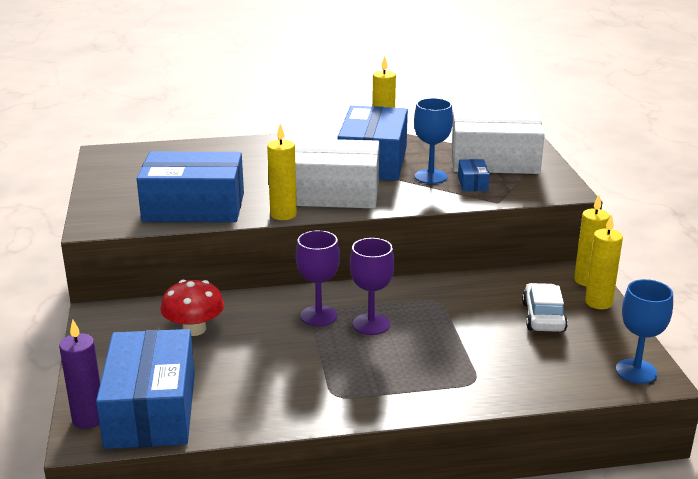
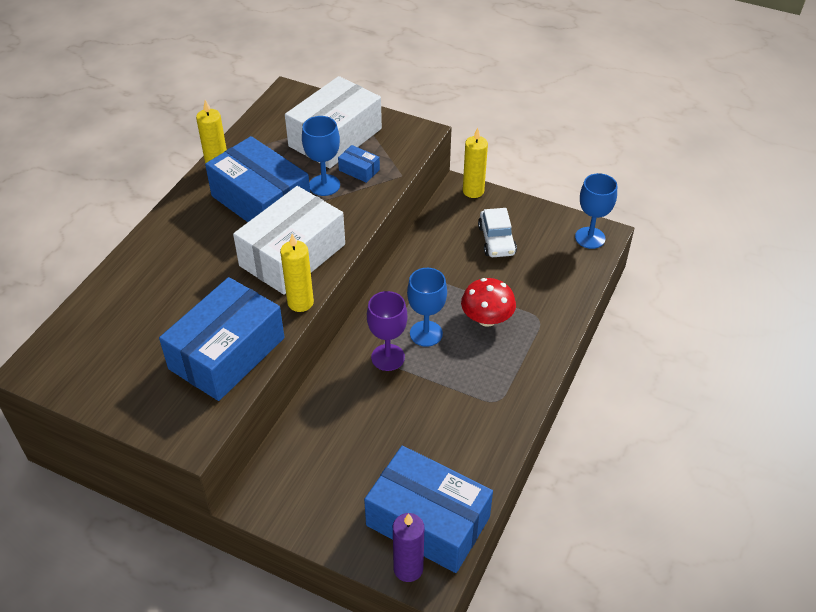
camera: 55 degrees left, 20 degrees up
(194, 329) = (337, 444): red mushroom -> red mushroom (487, 318)
(371, 324) = (426, 333): purple goblet -> blue goblet
(543, 317) = (496, 240): white car -> white car turned 135 degrees counterclockwise
(598, 302) = (504, 203): yellow candle -> none

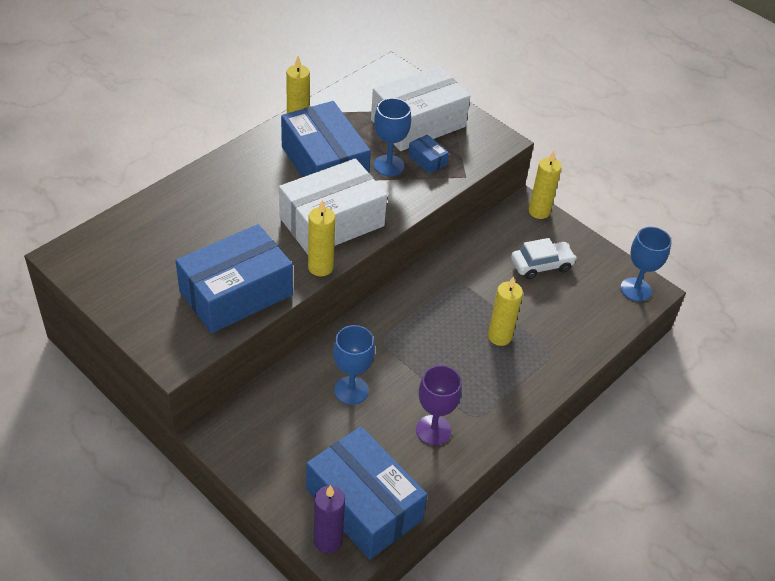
camera: 15 degrees right, 0 degrees up
(388, 357) = (390, 344): purple goblet -> purple goblet (433, 430)
(426, 333) = (435, 333): blue goblet -> blue goblet (351, 390)
(487, 318) = (499, 336): red mushroom -> yellow candle
(496, 240) = (541, 265): white car -> white car turned 120 degrees counterclockwise

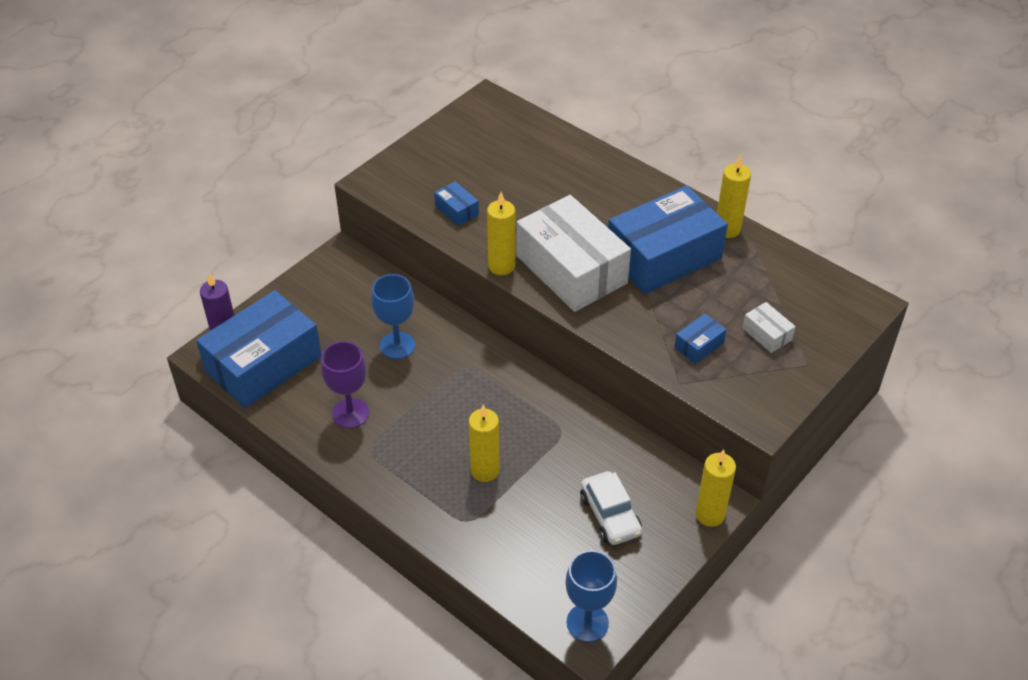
camera: 90 degrees right, 0 degrees up
(236, 293) = (456, 210): blue box -> blue box, size x0.41
(388, 165) = (678, 310): blue goblet -> none
(418, 123) = (767, 334): white box -> white box, size x0.41

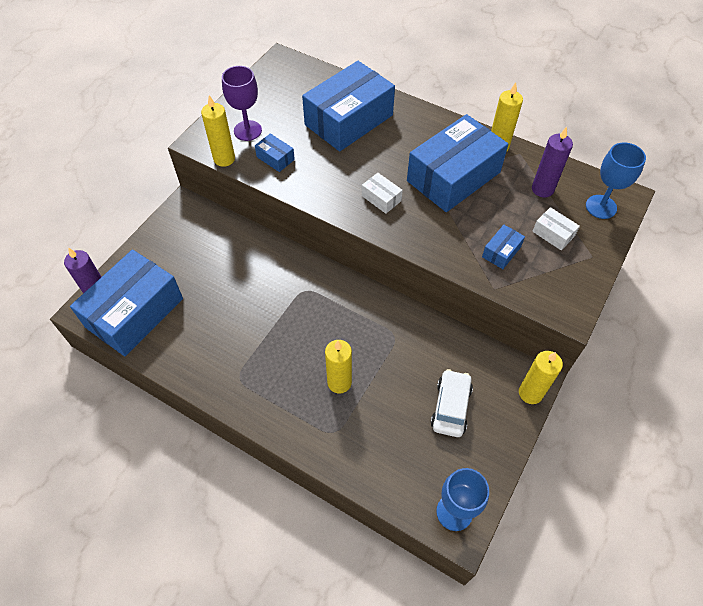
camera: 10 degrees left, 10 degrees up
(350, 413) = (216, 347): purple goblet -> purple goblet (247, 130)
(397, 345) = (245, 279): blue goblet -> blue goblet (601, 207)
(501, 266) = (323, 203): yellow candle -> yellow candle (224, 159)
(553, 178) = (349, 120): none -> blue box
(571, 269) = (381, 198): white box -> white box, size x0.41
(610, 515) = (450, 407): white car -> white car turned 135 degrees counterclockwise
(768, 283) = (542, 189): none -> purple candle

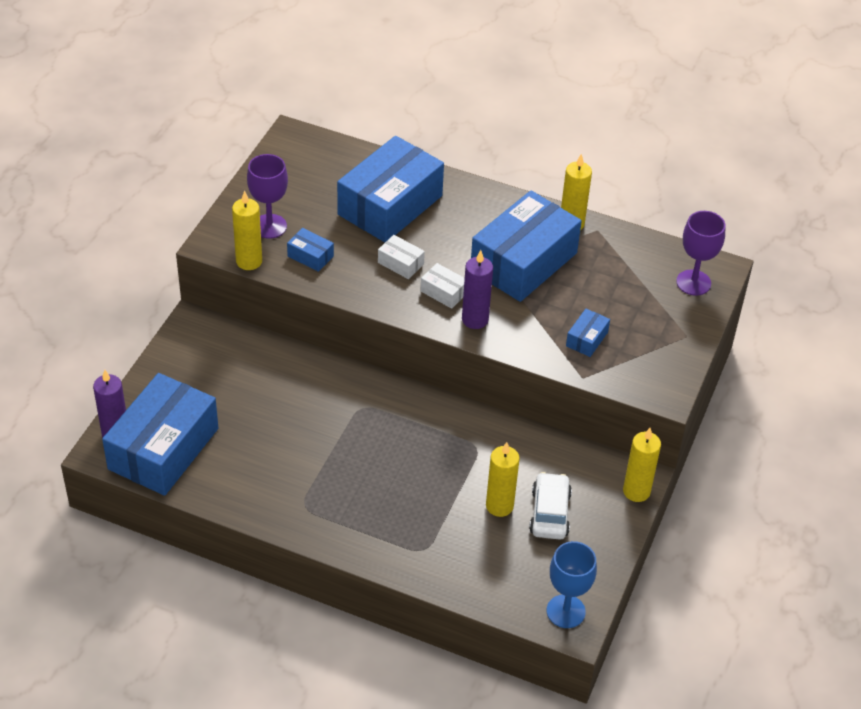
camera: 10 degrees left, 10 degrees down
(339, 382) = (421, 500): yellow candle -> yellow candle (499, 506)
(542, 189) = (626, 268): purple candle -> purple candle (475, 319)
(553, 234) = (642, 316): white box -> white box (400, 263)
(601, 207) = (693, 282): blue goblet -> purple goblet

